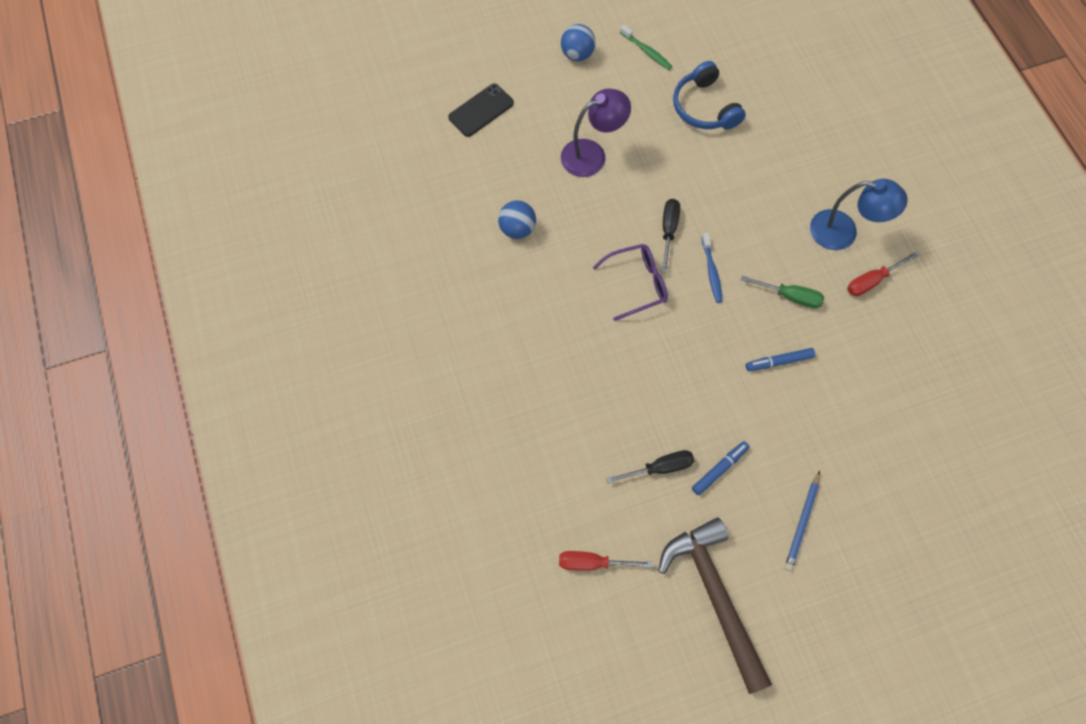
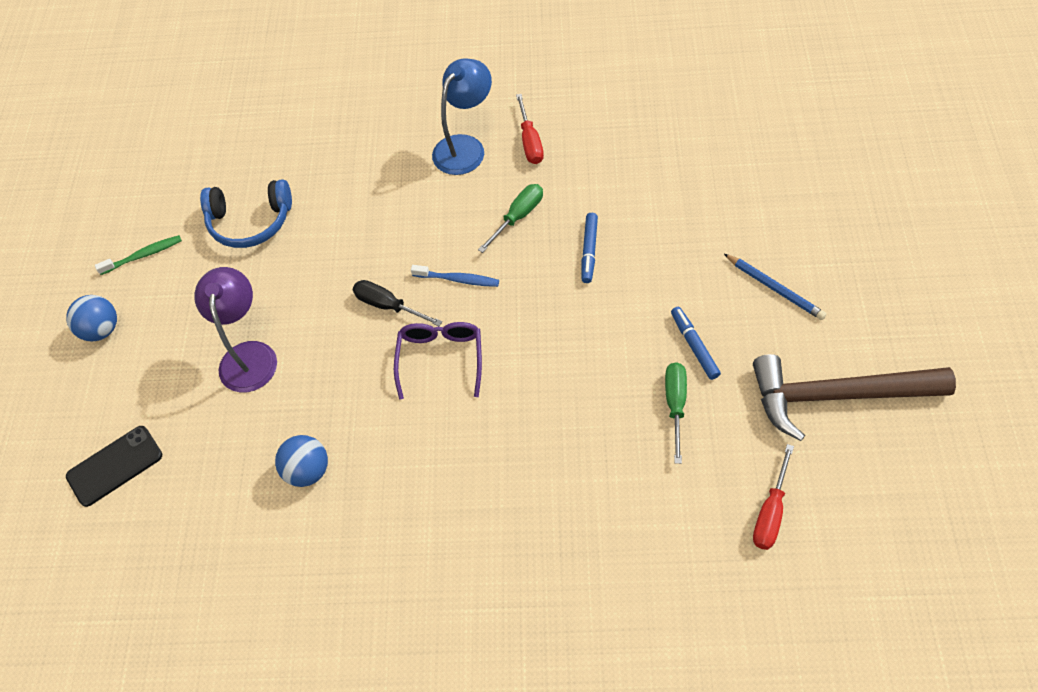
camera: 65 degrees left, 10 degrees down
(481, 110) = (115, 466): black phone -> black phone turned 75 degrees clockwise
(659, 468) = (675, 405): black screwdriver -> green screwdriver

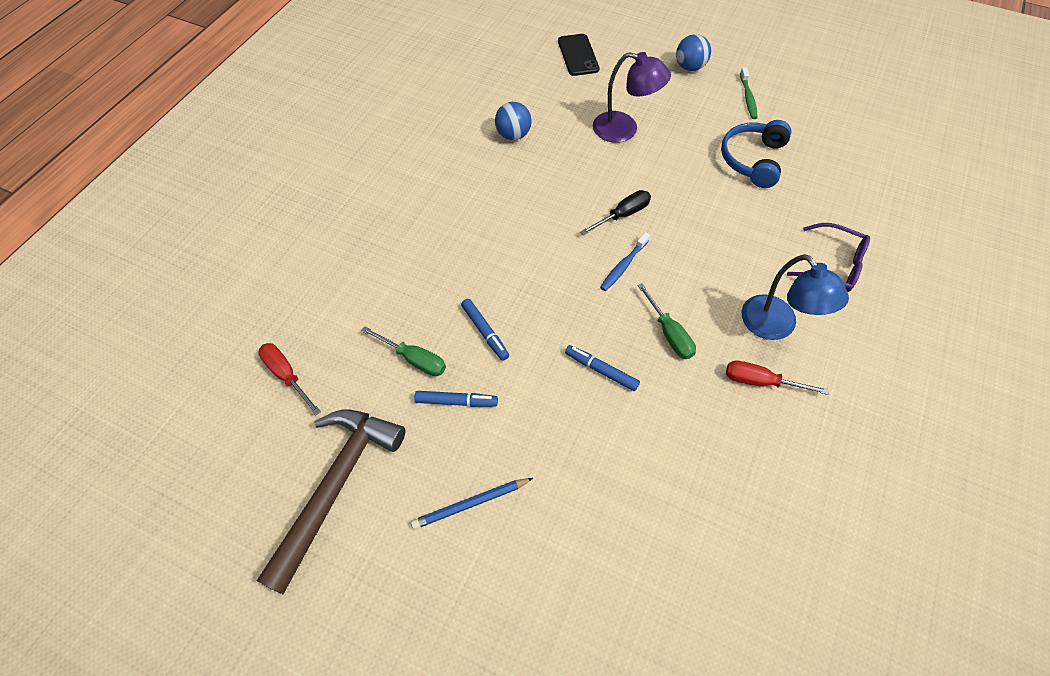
camera: 110 degrees right, 0 degrees up
(440, 359) = (554, 229): purple glasses -> purple glasses (832, 265)
(606, 360) = (485, 332): none -> blue marker

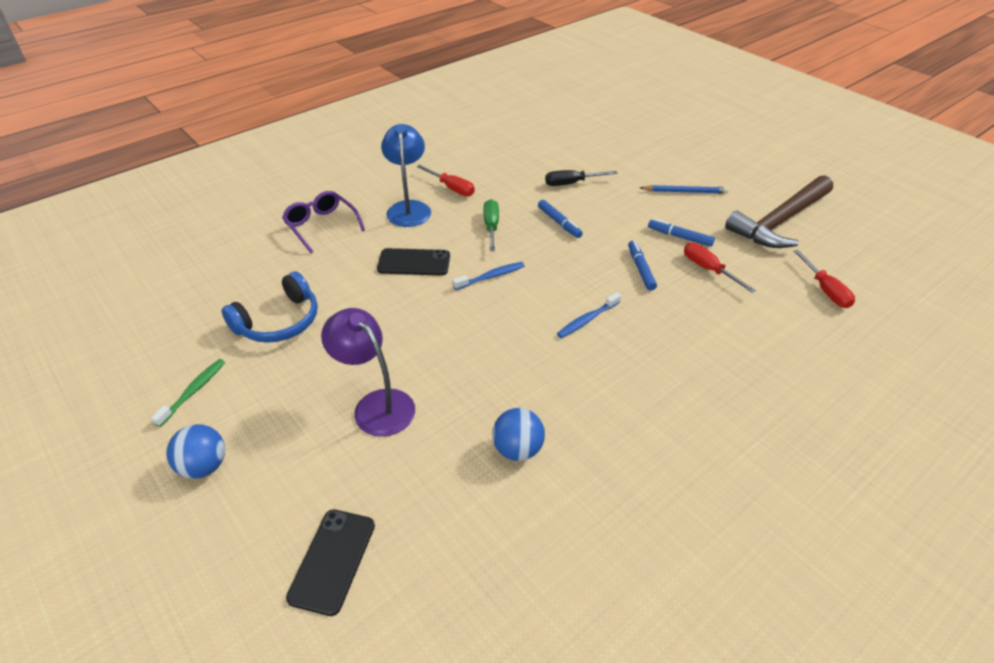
camera: 155 degrees left, 15 degrees down
(414, 359) = (708, 269): green screwdriver -> red screwdriver
(512, 250) = (587, 320): none -> blue toothbrush
(622, 215) = (457, 315): black screwdriver -> black screwdriver (571, 183)
(705, 255) = (414, 263): none -> black phone

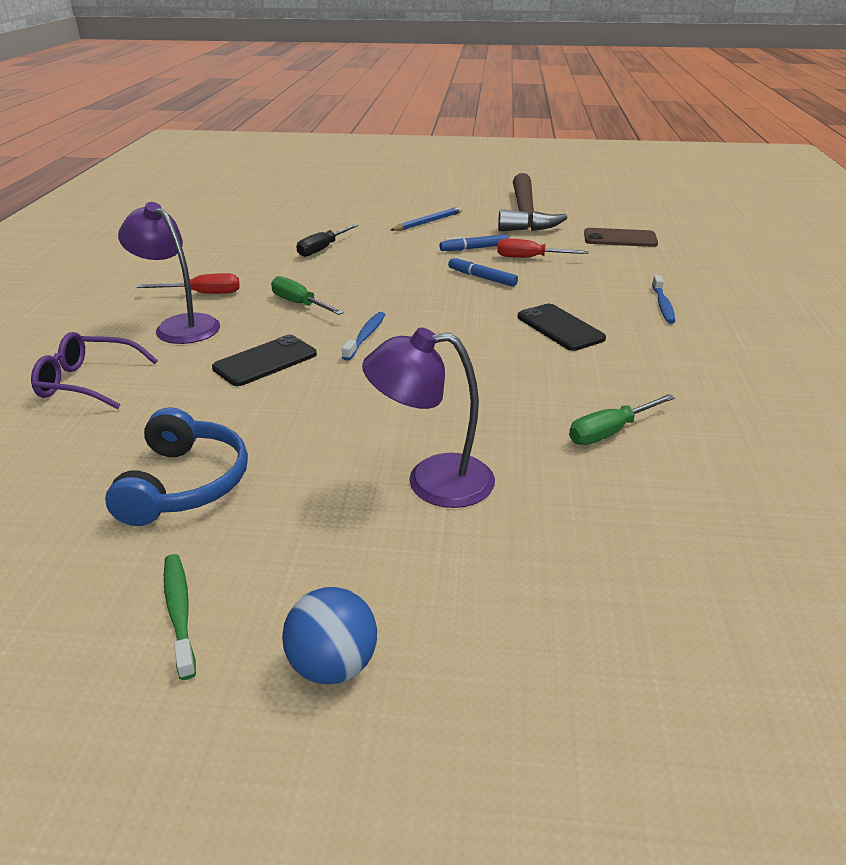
camera: 45 degrees left, 10 degrees down
(332, 561) = (623, 622): black phone -> black phone (560, 328)
(408, 208) = (179, 325): blue lamp -> purple lamp
(517, 449) = (610, 432): blue ball -> green screwdriver
(559, 223) = (360, 277): blue marker -> none
(587, 320) = (502, 325): blue toothbrush -> blue toothbrush (662, 305)
(825, 290) = (620, 238): red screwdriver -> brown phone

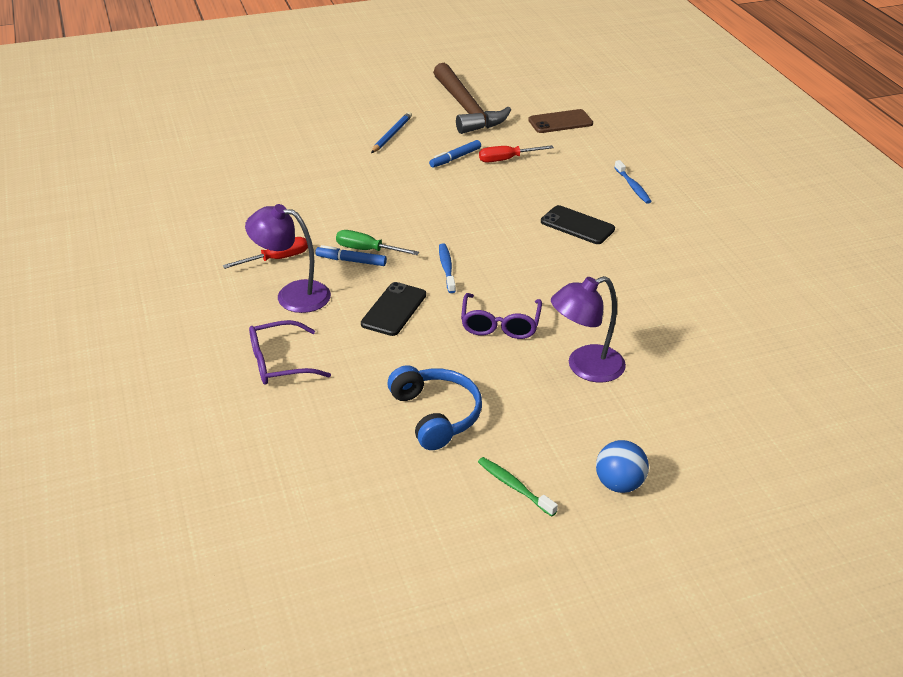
camera: 25 degrees left, 5 degrees up
(322, 249) = (329, 187): black screwdriver -> none
(370, 404) = (500, 324): none -> purple glasses
(482, 278) = (486, 189): blue marker -> blue marker (351, 261)
(610, 432) = (664, 303): green screwdriver -> none

